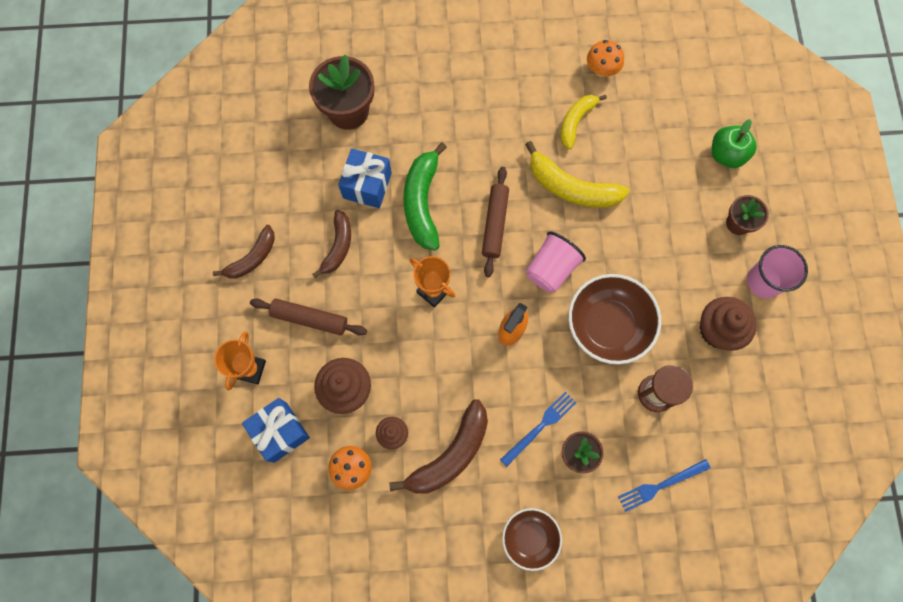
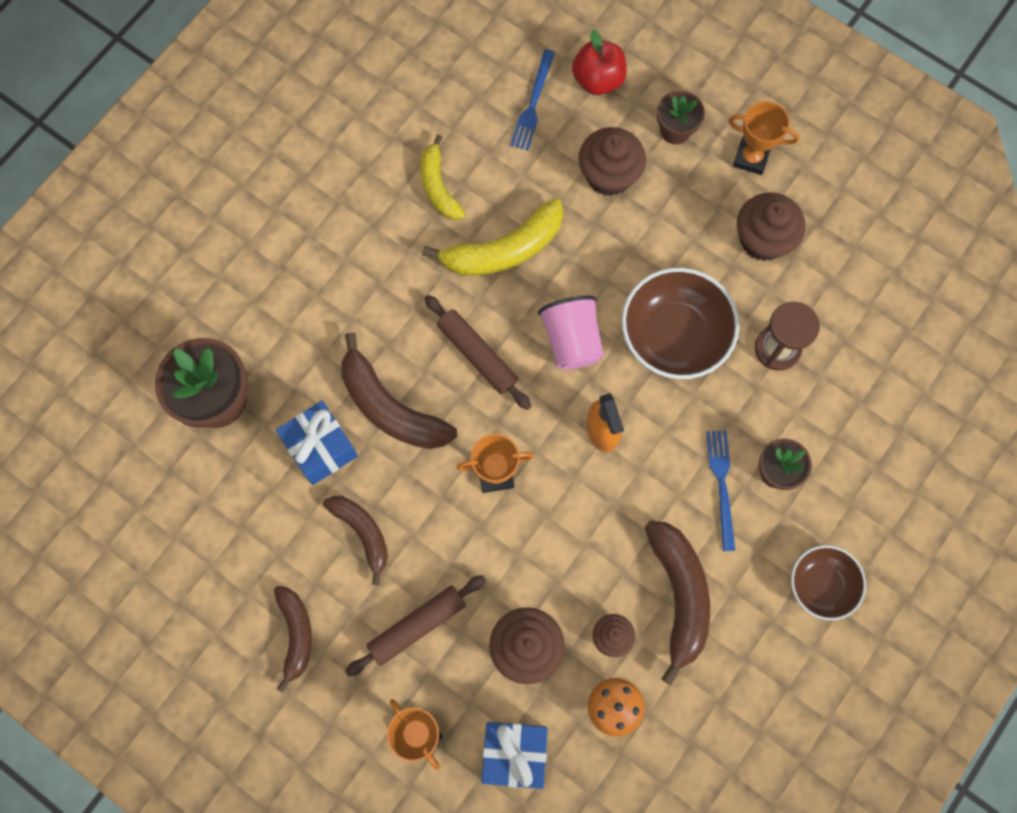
camera: 50 degrees left, 0 degrees up
(422, 202) = (390, 407): green banana -> brown banana
(601, 69) = (405, 115): orange mushroom -> none
(661, 485) = (867, 419): blue fork -> blue fork (533, 104)
(672, 208) = (609, 175): none -> brown cupcake
(726, 154) = (598, 80): green apple -> red apple
(764, 281) = (751, 158): pink cup -> orange trophy

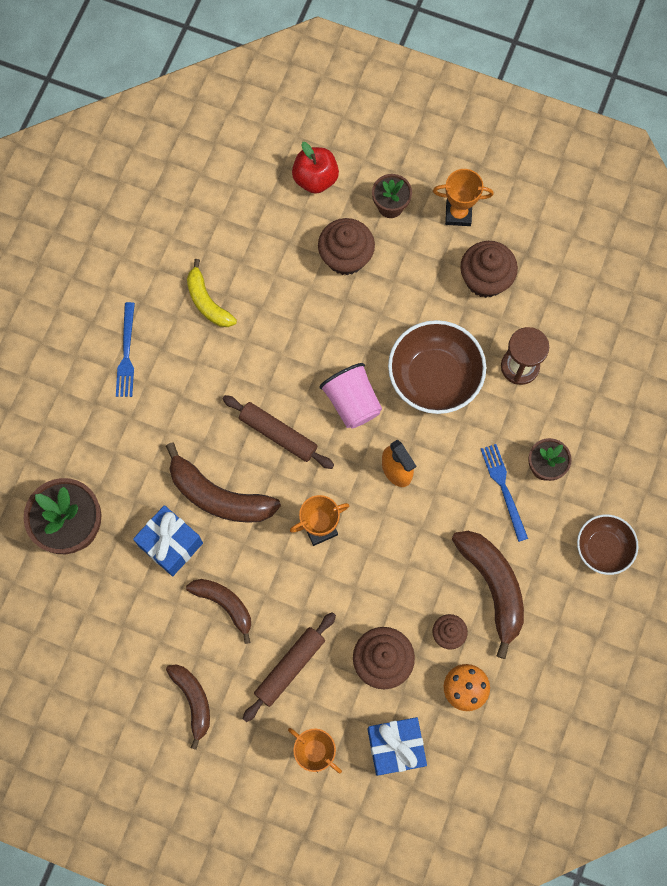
camera: 15 degrees left, 0 degrees up
(504, 250) = (276, 341): yellow banana -> none
(533, 104) = (267, 212): blue fork -> blue fork (126, 353)

